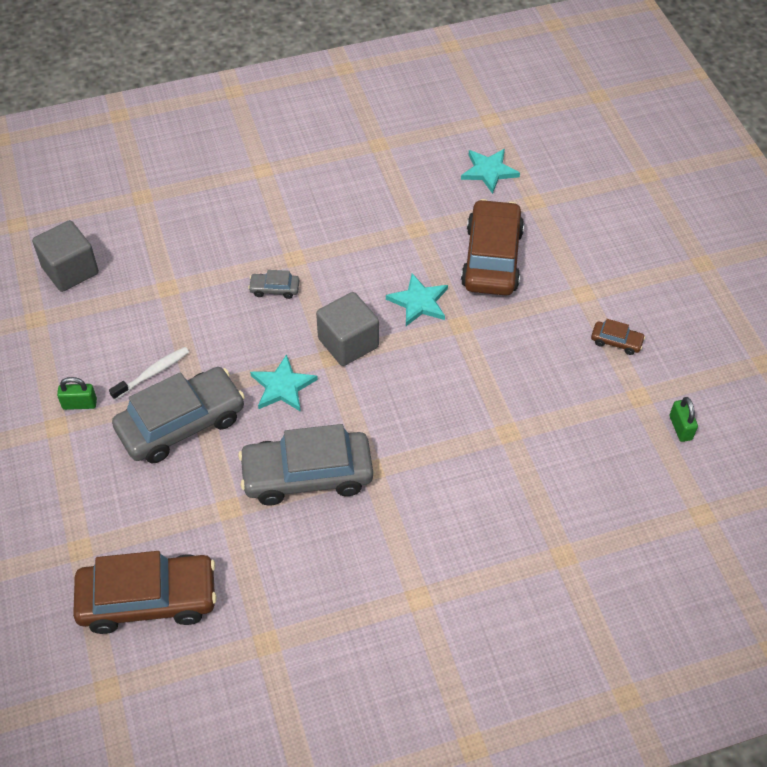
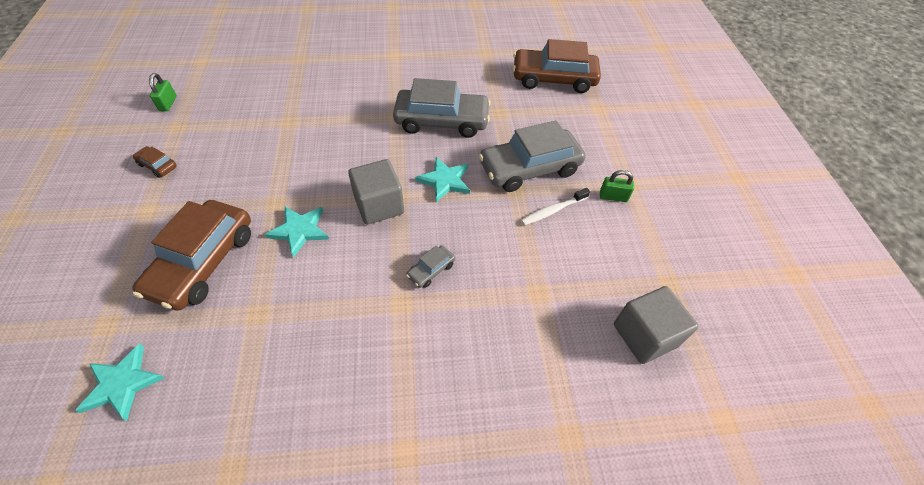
camera: 170 degrees left, 0 degrees up
(274, 289) = (431, 270): grey car -> grey car turned 120 degrees clockwise

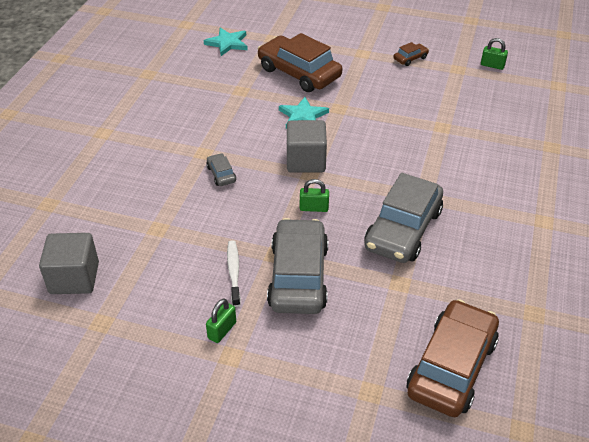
camera: 115 degrees right, 10 degrees down
(445, 181) = (314, 208): turquoise star -> green padlock

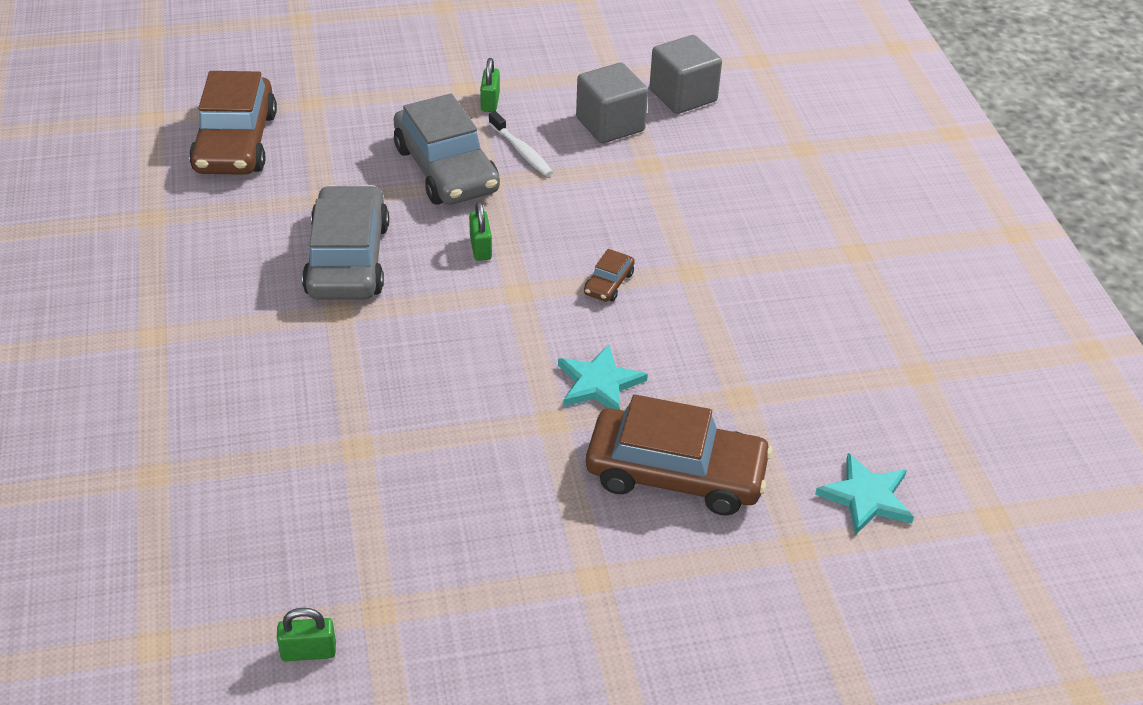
camera: 150 degrees right, 0 degrees up
(221, 174) = (637, 250): grey car -> none
(306, 161) = (538, 308): grey cube -> grey cube (610, 125)
(314, 208) = (480, 248): green padlock -> green padlock turned 75 degrees counterclockwise
(410, 58) = (489, 602): brown car -> brown car (609, 283)

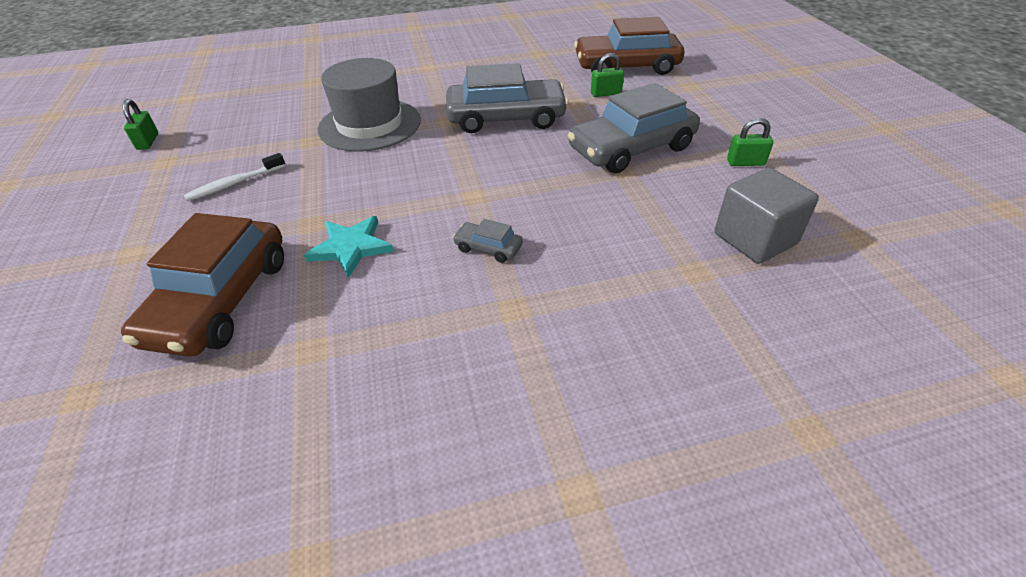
camera: 90 degrees right, 0 degrees up
(328, 389) = (370, 125): none -> grey hat
(480, 248) = (529, 173): green padlock -> green padlock (606, 93)
(521, 151) = (677, 185): white toothbrush -> white toothbrush (234, 183)
(609, 283) = (488, 248): brown car -> grey car
(683, 96) = (855, 297): grey cube -> none
(866, 497) = (113, 470): turquoise star -> none

